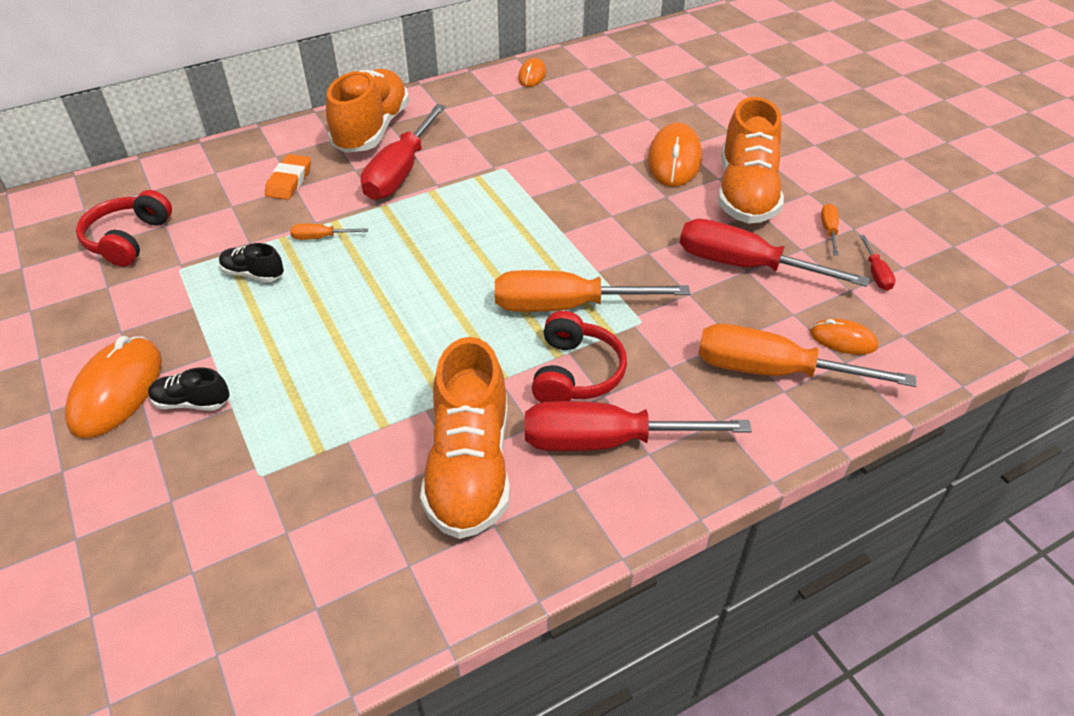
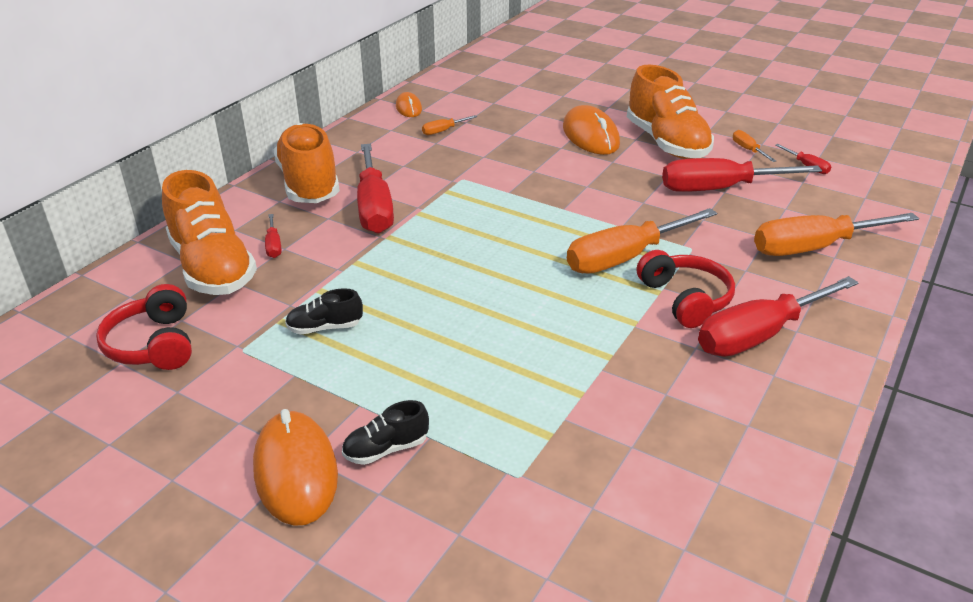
camera: 30 degrees left, 10 degrees down
(289, 181) = (273, 245): orange eraser -> red screwdriver
(321, 237) = (358, 278): orange screwdriver -> orange screwdriver (443, 131)
(470, 467) = (683, 394): orange shoe -> orange shoe (213, 267)
(843, 340) = (833, 213): orange mouse -> none

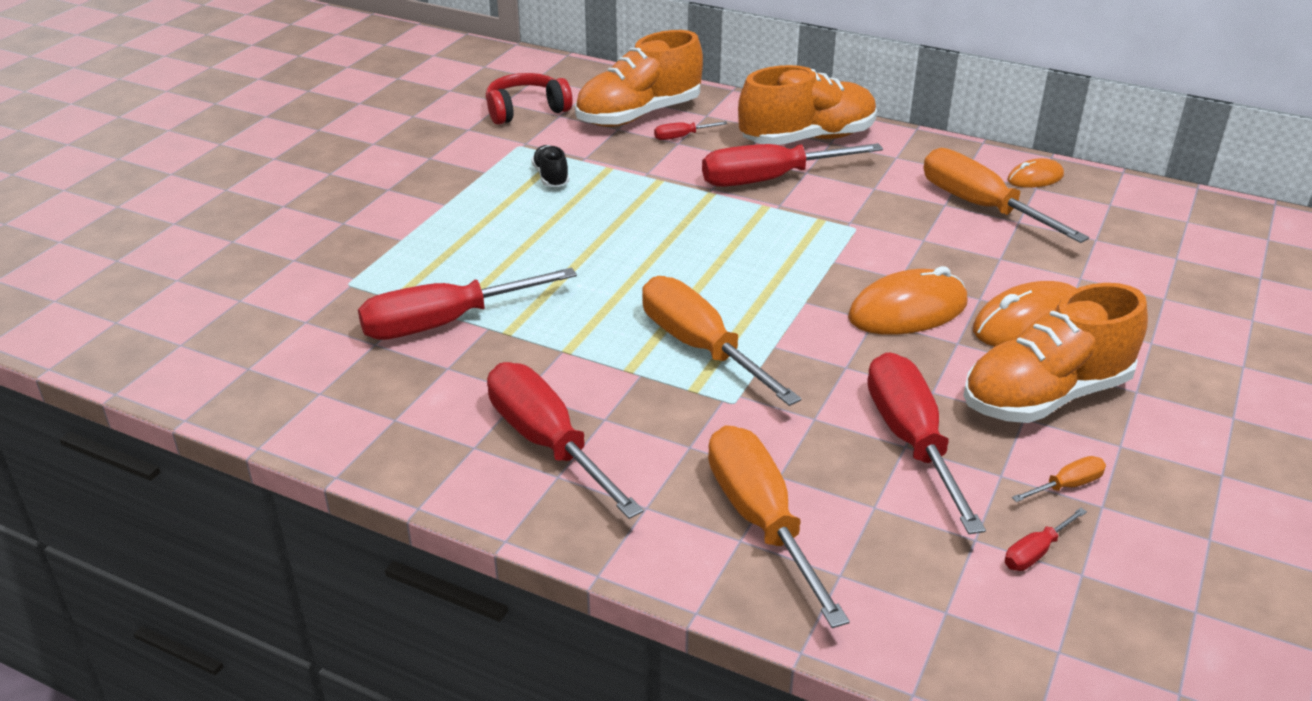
camera: 85 degrees right, 0 degrees up
(295, 471) = (372, 187): orange mouse -> orange mouse (908, 310)
(386, 449) = (390, 221): black shoe -> none
(443, 131) = (981, 207): orange screwdriver -> orange screwdriver, size x2.32
(594, 397) = (446, 323): none -> red screwdriver
(685, 299) = (616, 390): red headphones -> none

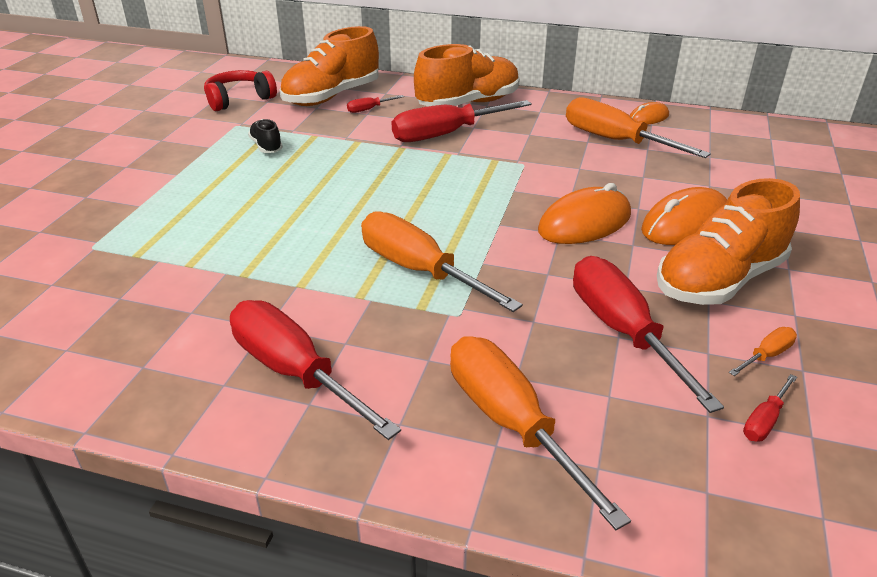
camera: 10 degrees left, 0 degrees up
(446, 323) = (186, 272): red screwdriver -> none

